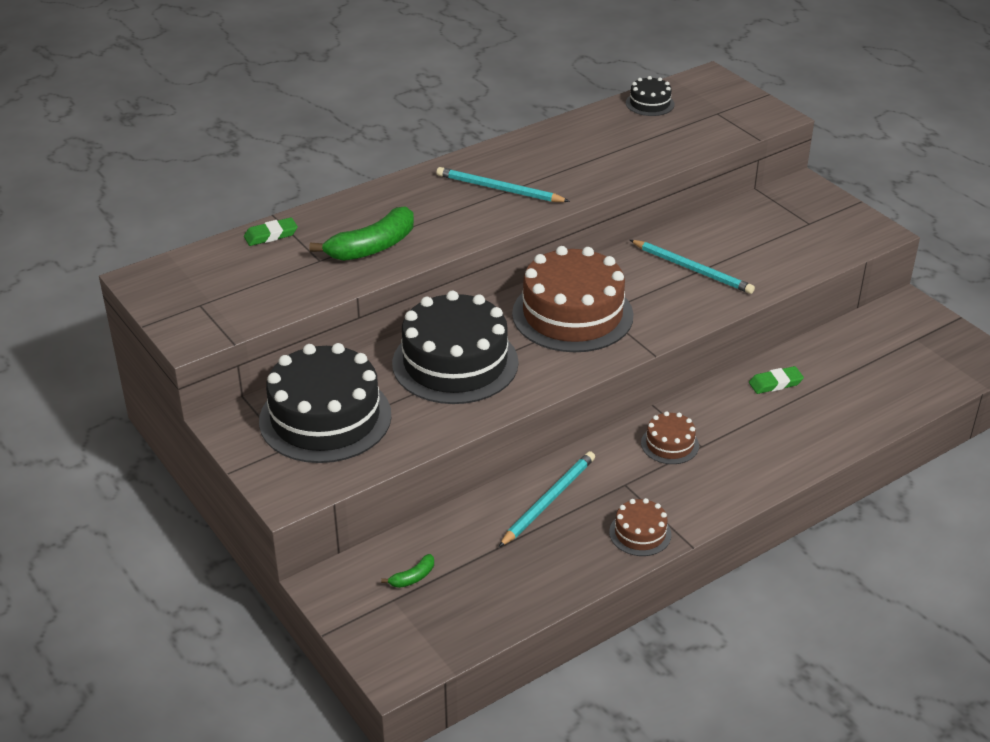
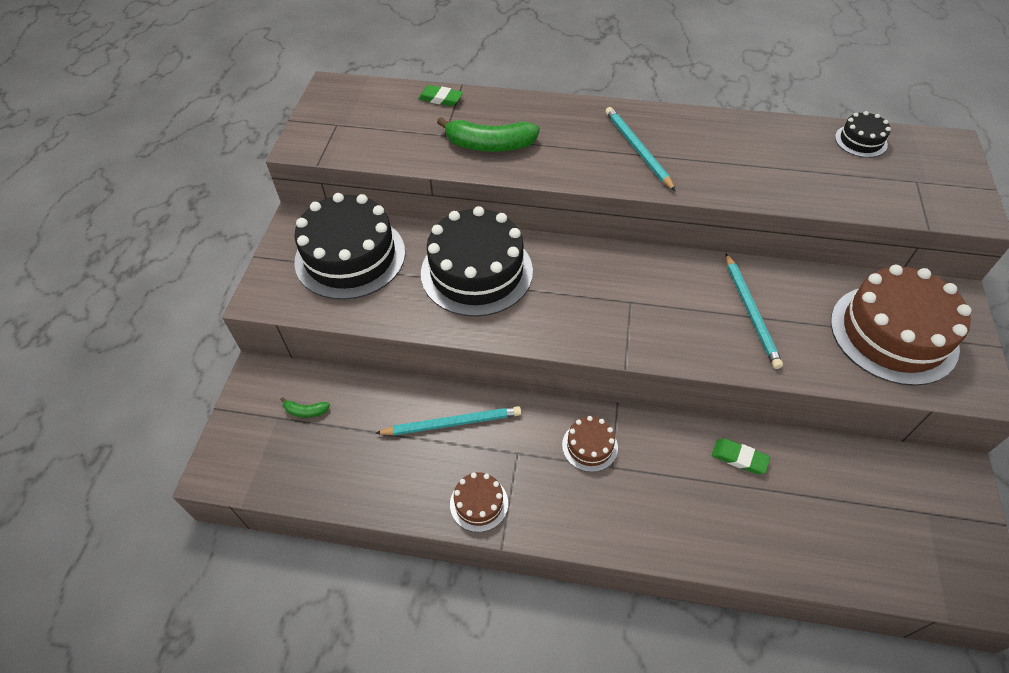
camera: 45 degrees right, 15 degrees up
(572, 314) = (605, 288): brown cake -> brown cake (893, 334)

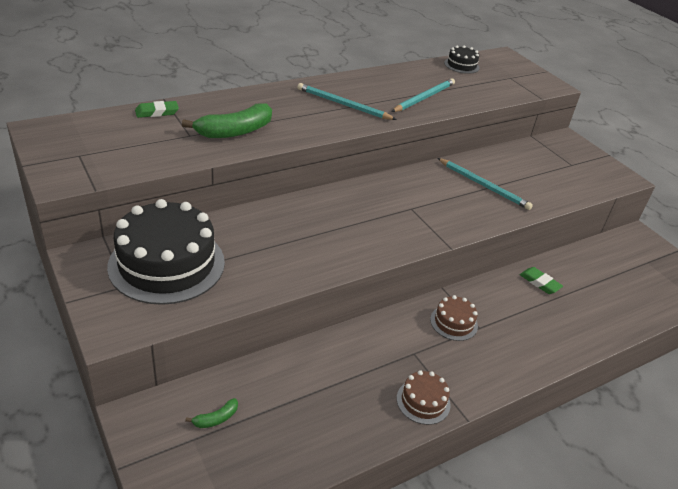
camera: 45 degrees left, 15 degrees down
(452, 423) = (348, 359): turquoise pencil -> turquoise pencil (424, 98)
(476, 272) = (287, 232): black cake -> none
(739, 458) = (540, 283): green eraser -> green eraser turned 60 degrees clockwise
(893, 334) = (561, 168): brown cake -> none

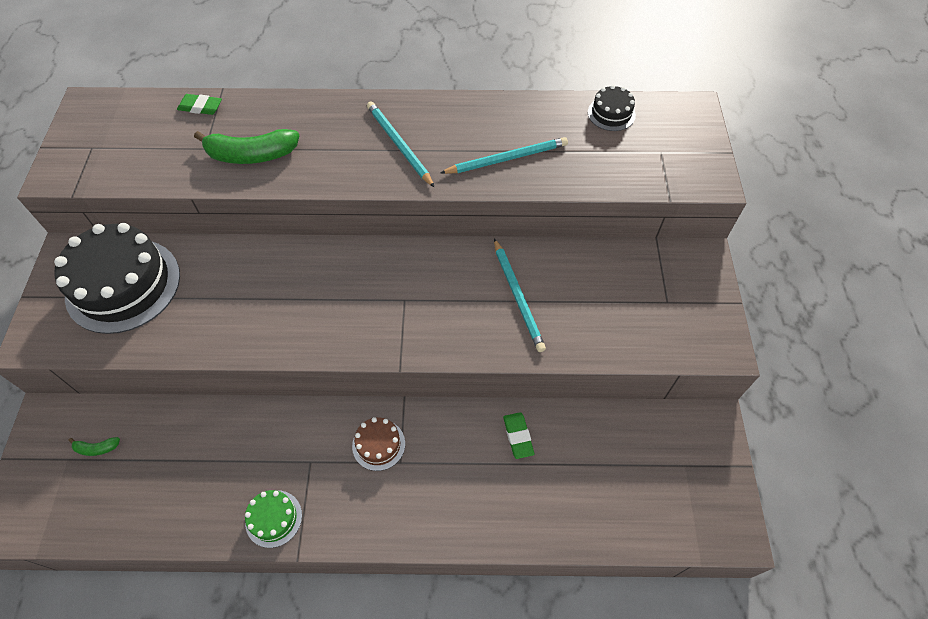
camera: 35 degrees right, 20 degrees up
(423, 401) = (273, 518): brown cake -> green cake

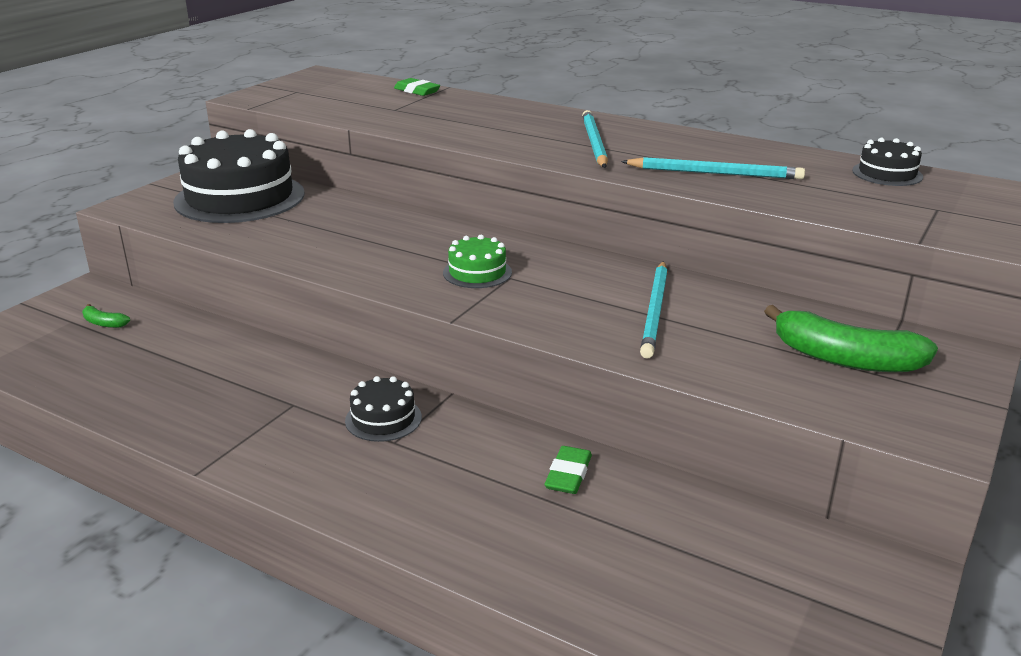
camera: 30 degrees right, 30 degrees down
(252, 155) = (434, 120): green banana -> green banana (845, 359)
(273, 518) = (208, 432): green cake -> green cake (477, 272)
(378, 444) = (383, 419): brown cake -> black cake

